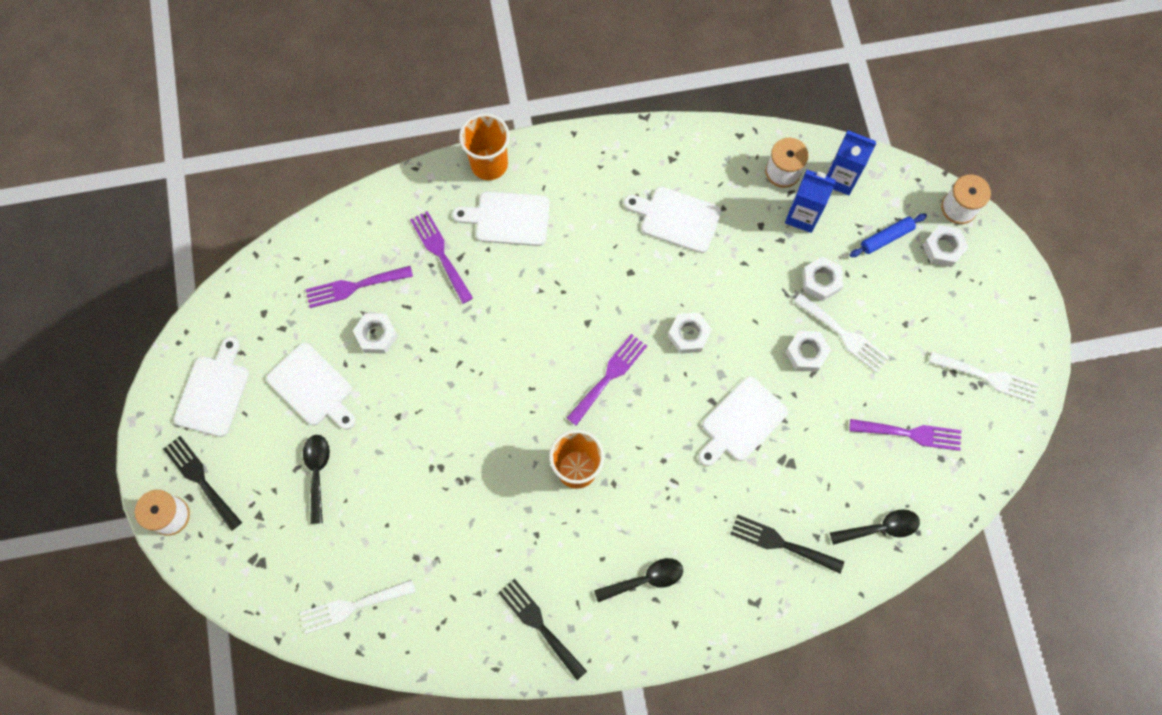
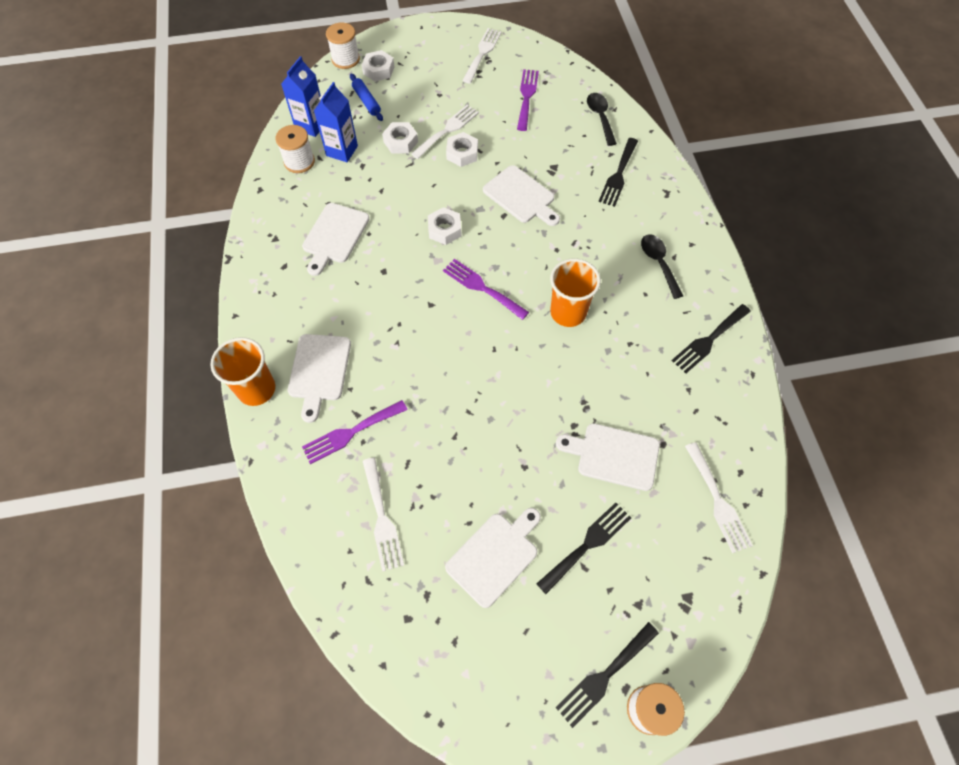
camera: 90 degrees left, 10 degrees down
(213, 392) = (502, 671): white cutting board -> white cutting board (614, 456)
(317, 473) = (587, 544): black spoon -> black fork
(354, 286) = (382, 518): purple fork -> white fork
(376, 335) = (438, 492): white nut -> none

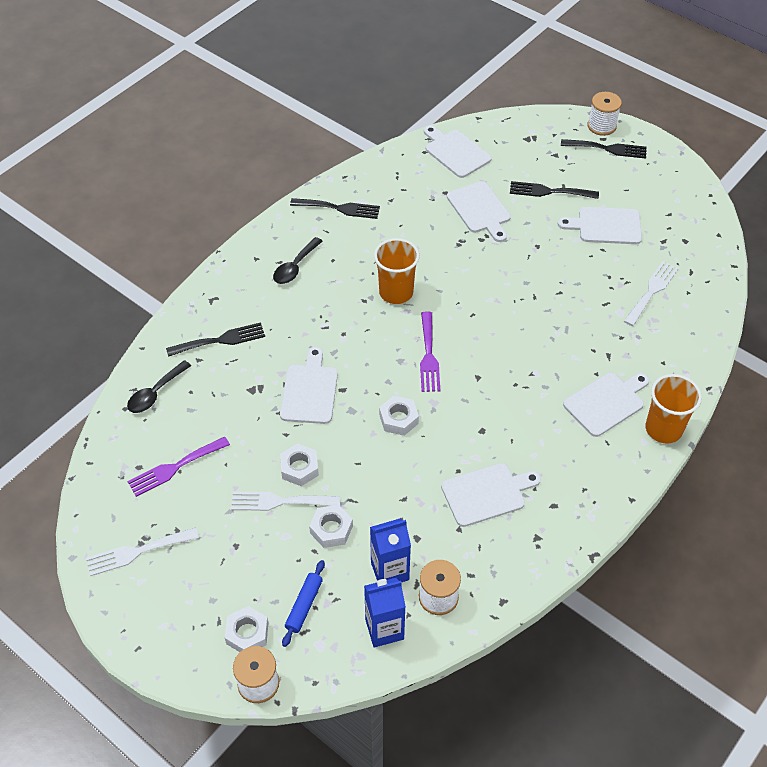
camera: 130 degrees left, 10 degrees down
(350, 433) = (624, 348): purple fork -> none
(718, 501) = (455, 152): white fork -> white cutting board

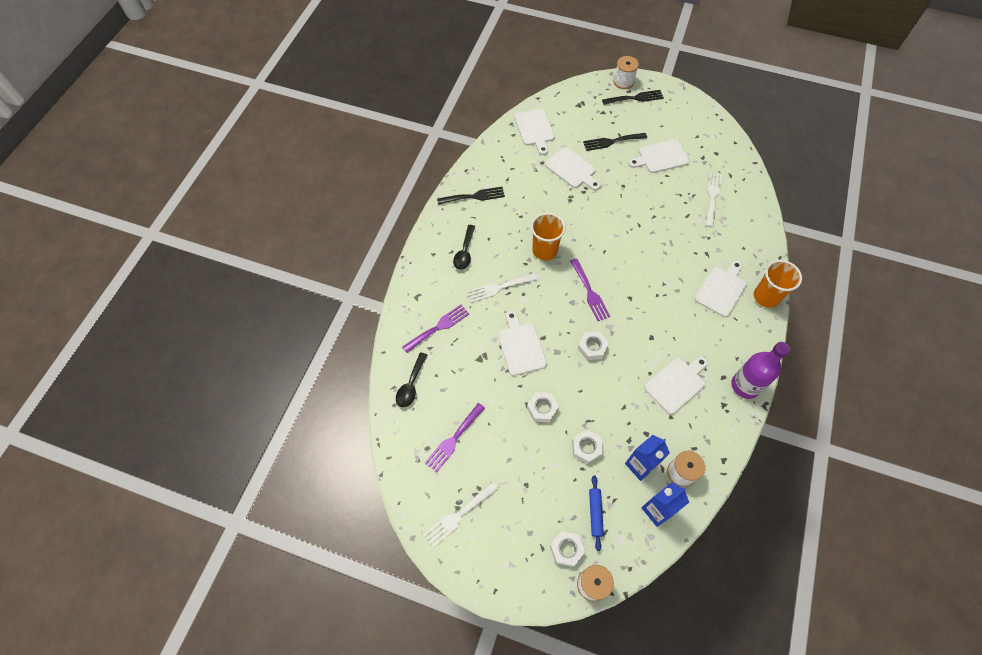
camera: 20 degrees left, 10 degrees up
(221, 340) = (438, 327): black fork -> purple fork
(280, 501) = (541, 439): white fork -> white fork (498, 288)
(455, 152) = (535, 129): white cutting board -> white cutting board turned 135 degrees counterclockwise
(578, 524) = (745, 386): none -> purple bottle

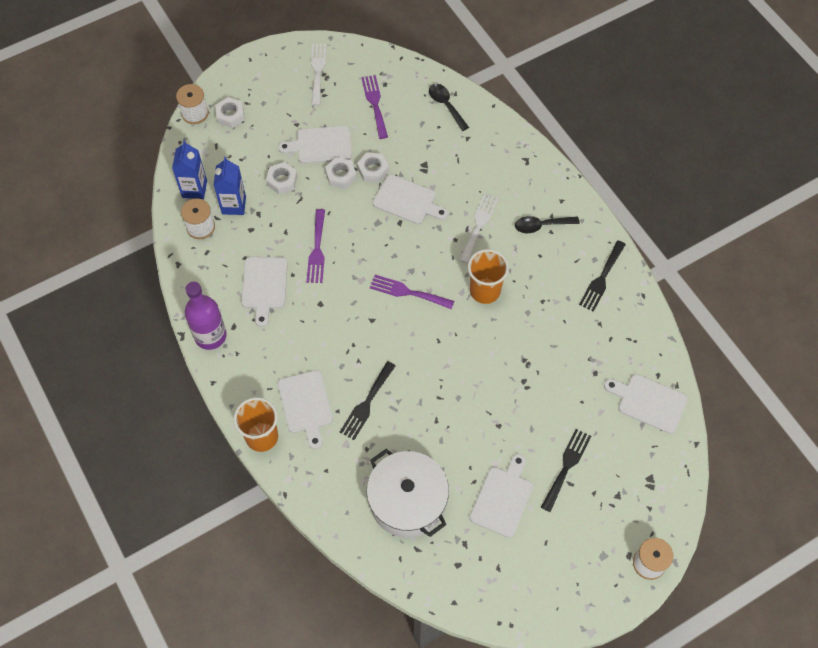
camera: 130 degrees right, 0 degrees up
(438, 327) = (481, 156): purple fork -> purple fork (317, 250)
(464, 252) = (541, 226): black spoon -> black spoon turned 60 degrees counterclockwise
(572, 169) = (562, 394): white cutting board -> white cutting board (321, 145)
(592, 347) = (355, 251): white nut -> white nut (373, 170)
(595, 513) = (234, 150): blue rolling pin -> none
(635, 98) = (611, 553): black fork -> black fork (366, 403)
(712, 197) = (407, 501): white fork -> white pot

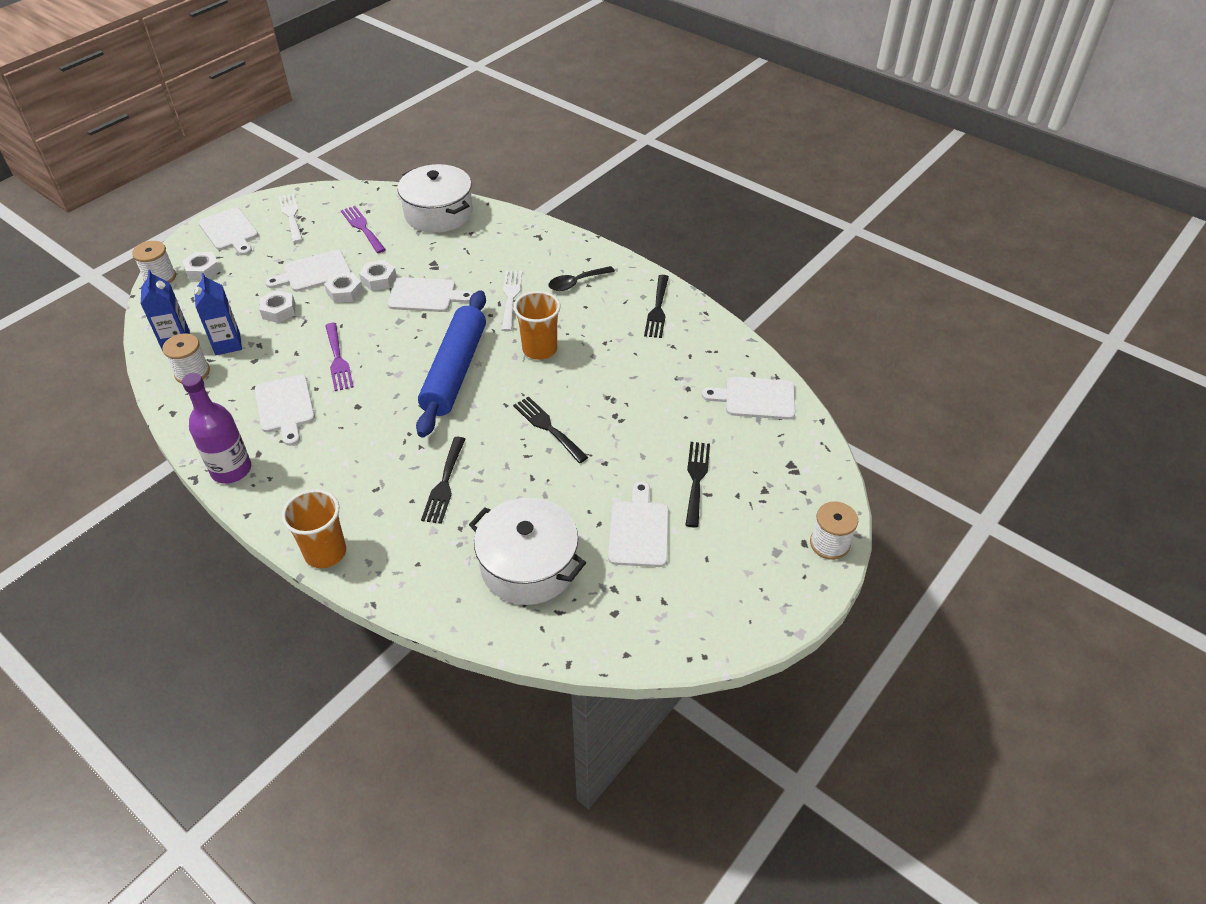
camera: 20 degrees left, 15 degrees down
(306, 405) = (371, 505): white cutting board -> white cutting board (230, 231)
(407, 292) = (454, 371): purple fork -> blue rolling pin
(446, 105) = (438, 213): black spoon -> white pot
(465, 375) = (547, 427): none -> black fork

